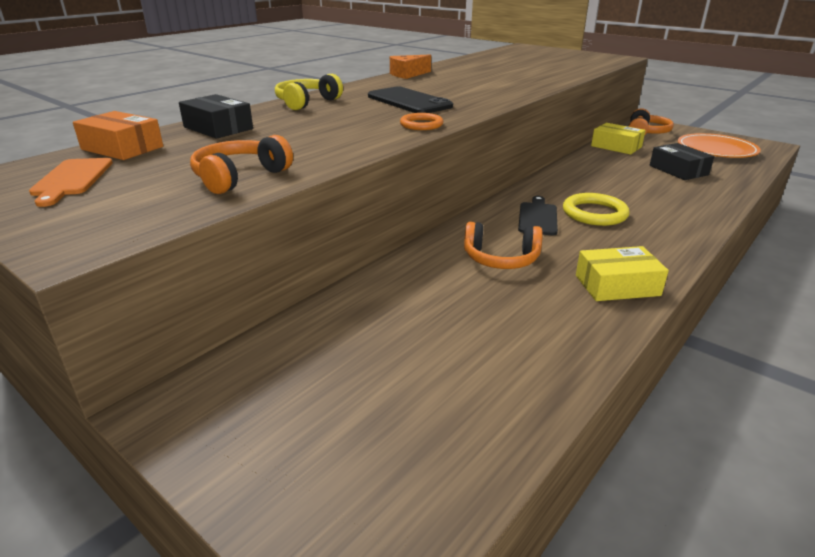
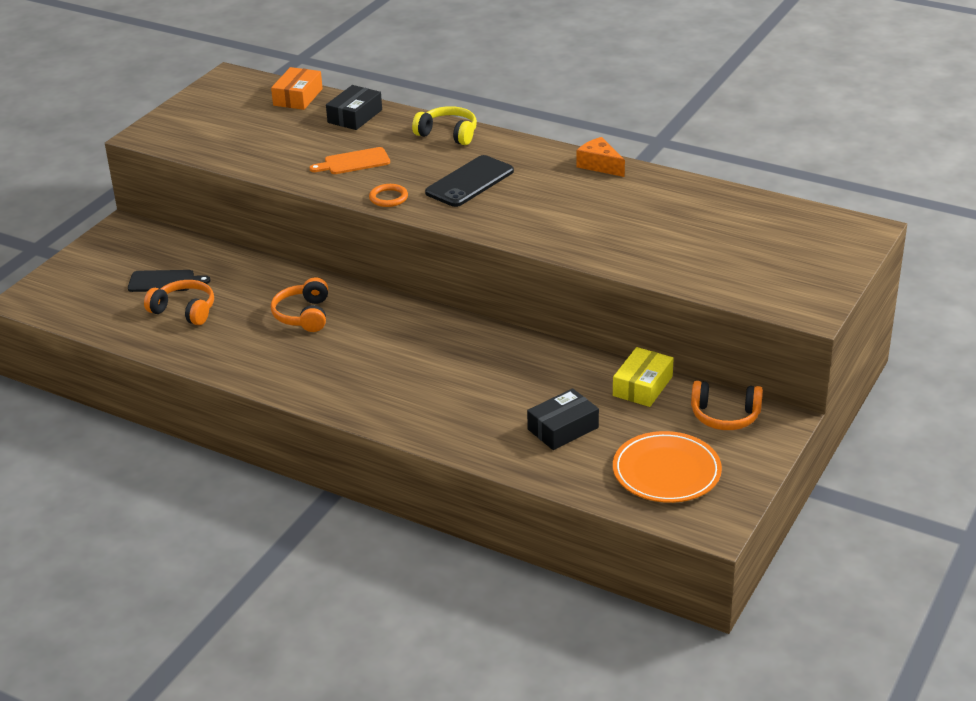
camera: 80 degrees right, 5 degrees up
(72, 179) = (236, 102): orange cutting board -> orange cutting board (354, 162)
(239, 177) = (248, 151): orange headphones -> orange headphones (184, 310)
(537, 217) = (391, 330): black cutting board -> black cutting board (164, 281)
(594, 213) = (410, 363): yellow ring -> none
(617, 285) = (269, 370): yellow box -> none

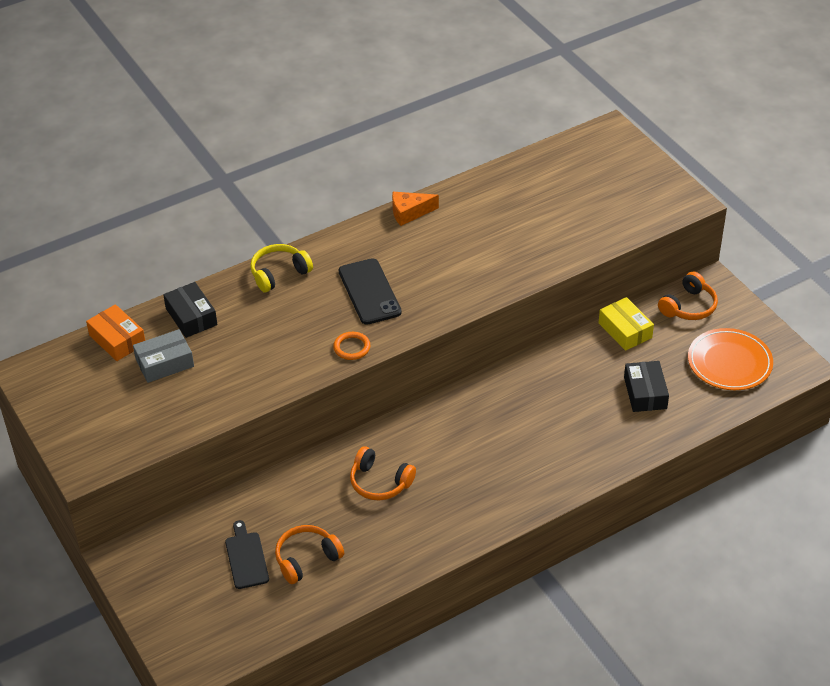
camera: 60 degrees left, 10 degrees up
(164, 281) = (246, 558): black cutting board -> black cutting board turned 45 degrees counterclockwise
(289, 125) = (164, 363): none -> grey box
(354, 162) = (272, 346): orange cutting board -> none

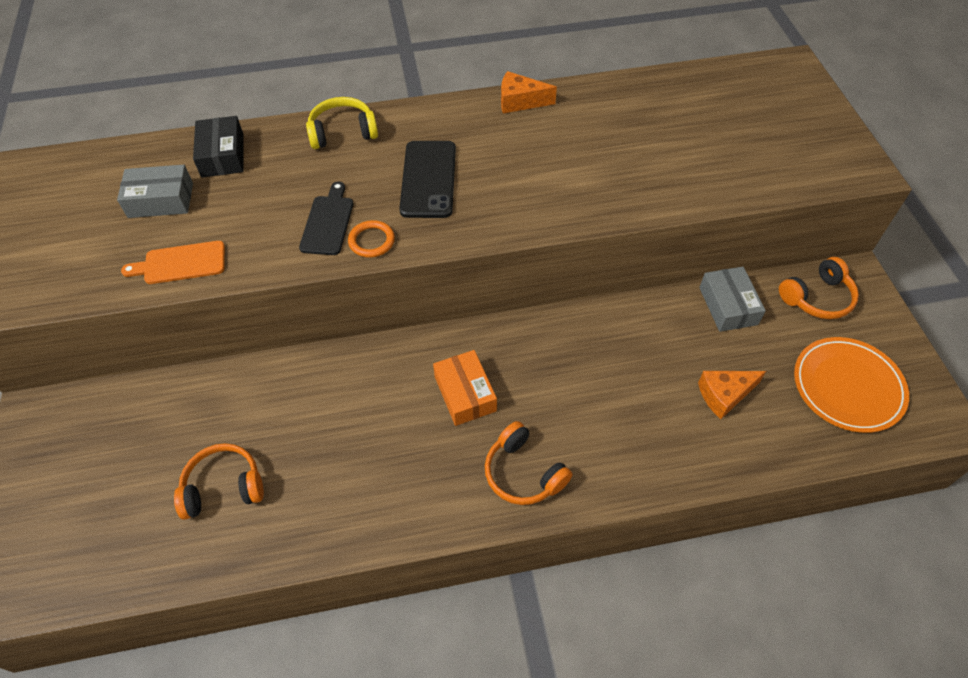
camera: 20 degrees right, 10 degrees up
(117, 339) = (132, 160): orange box -> orange box (465, 393)
(214, 402) = (180, 263): none -> orange cutting board
(246, 558) = (160, 461): black cutting board -> black cutting board (328, 222)
(380, 482) = (358, 412): orange headphones -> orange headphones (523, 473)
(625, 330) = (728, 306): yellow box -> grey box
(645, 393) = (724, 395): black box -> orange cheese

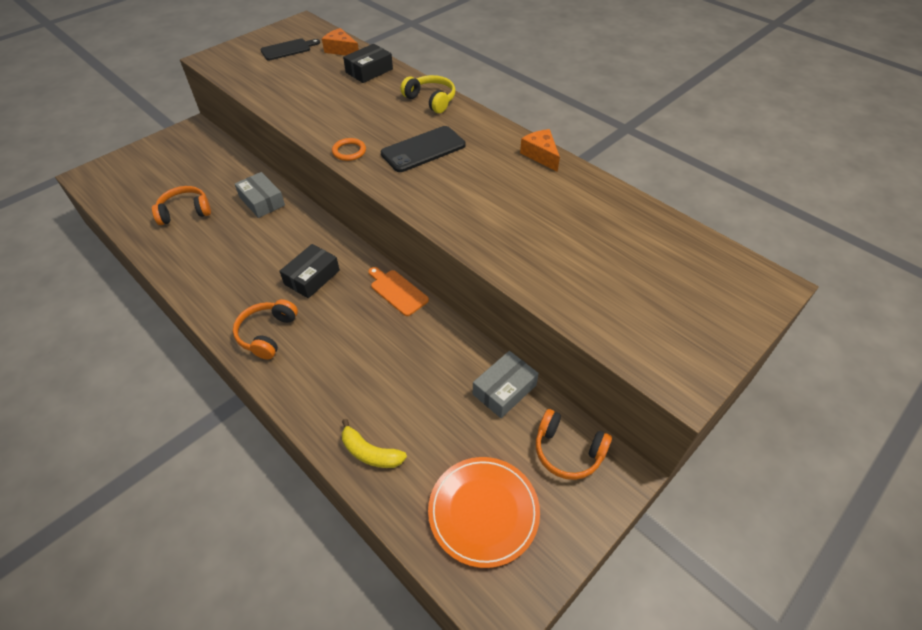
camera: 55 degrees right, 5 degrees down
(161, 200) = (317, 69): grey box -> grey box (262, 201)
(180, 263) = (277, 97): orange cutting board -> orange cutting board (397, 291)
(223, 487) = (185, 212): orange headphones -> orange headphones turned 60 degrees counterclockwise
(328, 222) = (350, 129): black cutting board -> black cutting board (288, 49)
(465, 393) = (312, 277): orange box -> black box
(724, 395) = (410, 423): orange cheese -> orange cheese (341, 50)
(741, 444) = (370, 453): none -> yellow banana

